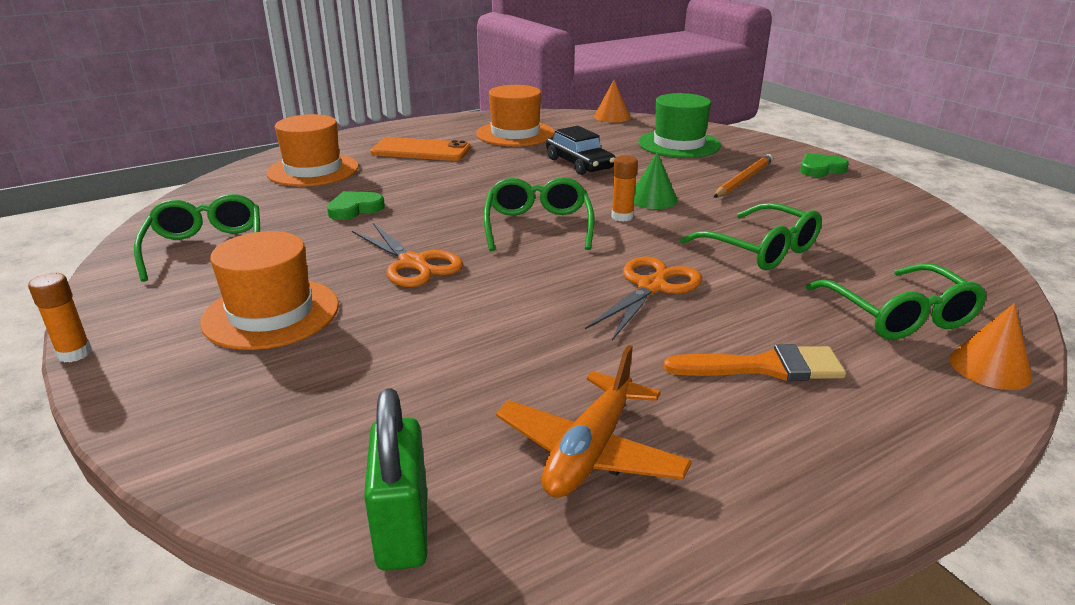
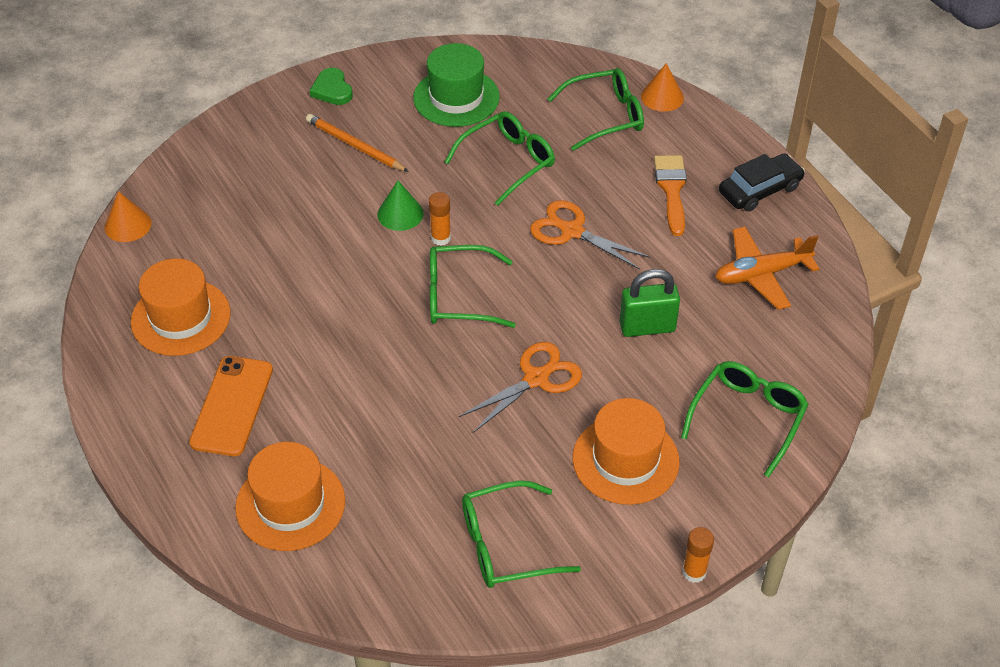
camera: 90 degrees left, 20 degrees up
(290, 414) = (748, 417): none -> green glasses
(355, 209) = (413, 441): green heart -> none
(402, 529) = (832, 349): green padlock -> green padlock (647, 327)
(579, 164) = (297, 262): black car -> black car (760, 190)
(590, 451) = (761, 274): orange plane -> orange plane turned 135 degrees clockwise
(679, 144) = (243, 177): green hat -> green hat (456, 97)

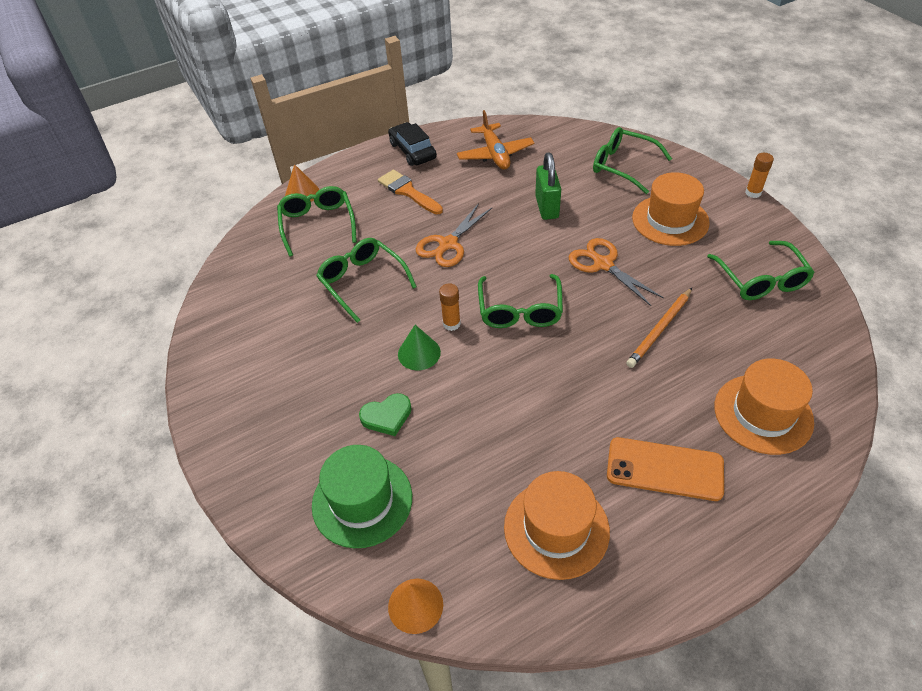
camera: 85 degrees left, 0 degrees up
(332, 90) = (231, 416): green heart -> green heart (387, 416)
(355, 146) = (321, 392): orange pencil -> orange pencil (660, 329)
(456, 97) = (269, 318): green hat -> green hat (362, 501)
(671, 190) = (408, 191): orange brush -> orange brush turned 45 degrees clockwise

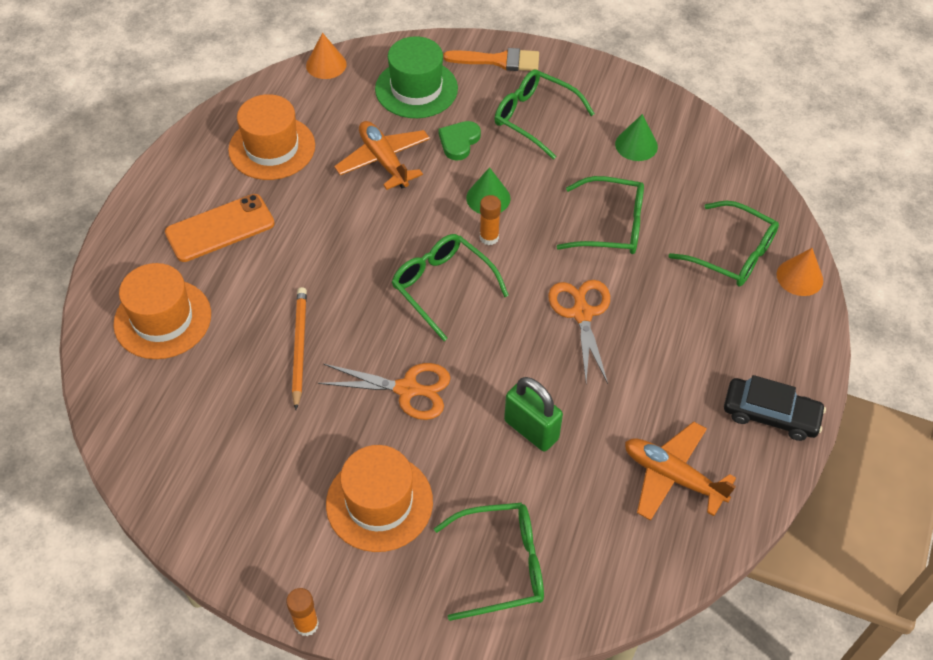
camera: 135 degrees right, 5 degrees up
(268, 324) = (636, 145): none -> green cone
(408, 191) = (700, 351): orange brush -> orange brush (498, 61)
(466, 441) = (384, 161): none -> orange plane
(761, 280) = (230, 474): green glasses -> green glasses (534, 118)

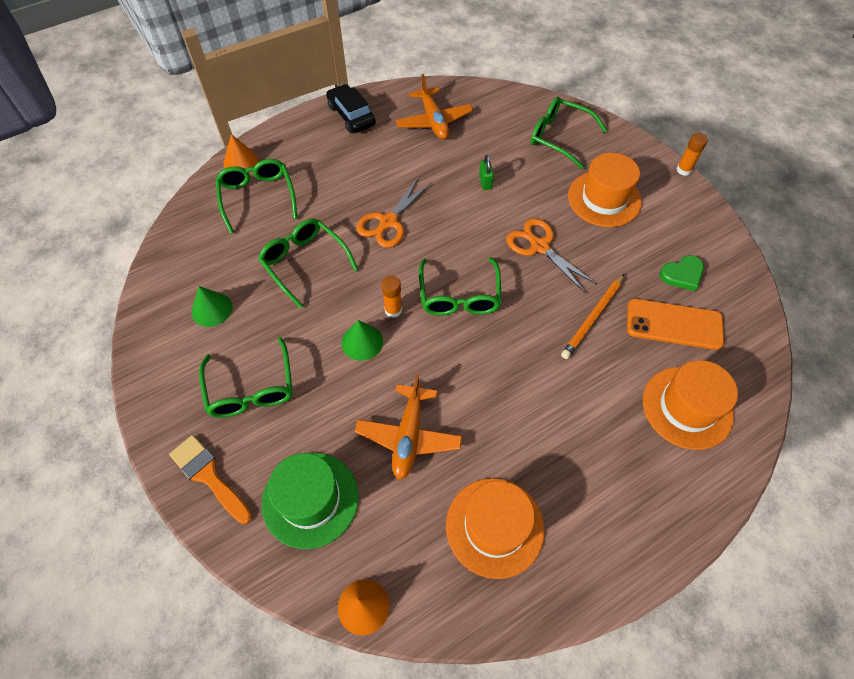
camera: 140 degrees left, 5 degrees up
(220, 228) = (595, 465): orange phone -> orange phone (674, 324)
(459, 142) = (332, 410): green heart -> green heart (682, 274)
(531, 430) = (485, 182): green padlock -> green padlock, size x0.56

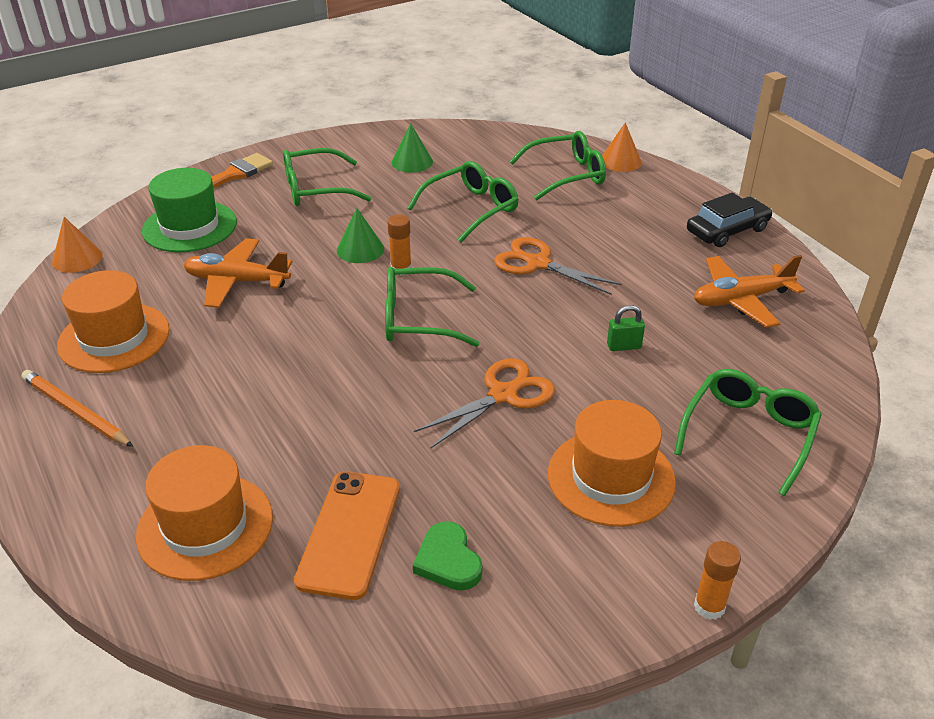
camera: 90 degrees right, 20 degrees down
(593, 318) = (372, 440): orange pencil -> orange pencil (75, 411)

